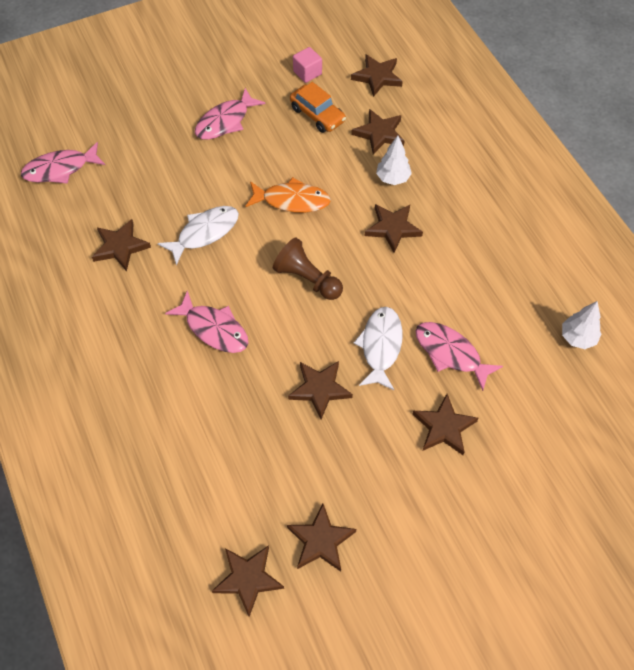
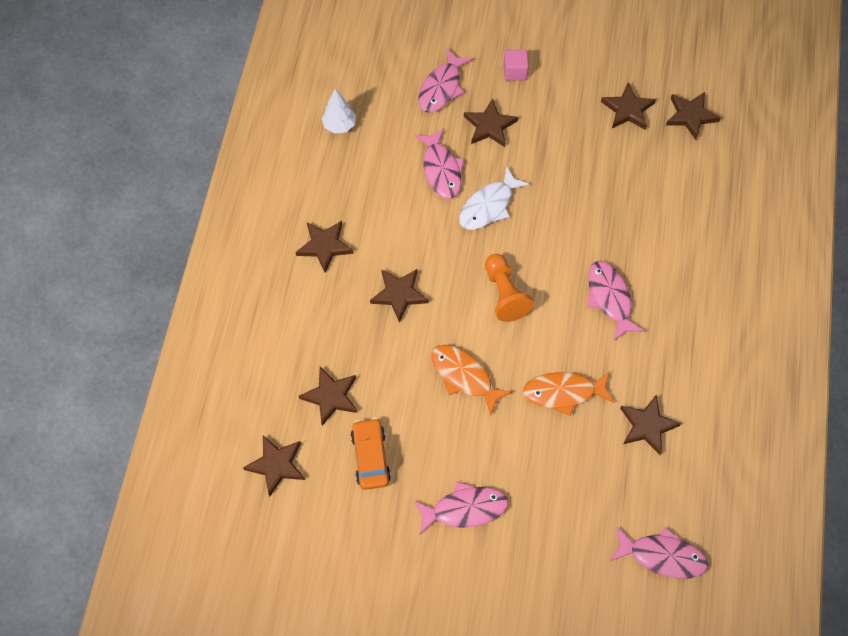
camera: 145 degrees left, 5 degrees up
(204, 233) = (563, 392): white fish -> orange fish
(307, 73) = (340, 518): pink cube -> pink cube (515, 71)
(307, 279) = (504, 294): brown pawn -> orange pawn
(320, 389) = (558, 203): brown star -> brown star (324, 246)
(393, 178) = (359, 342): white tree -> none
(524, 438) = (441, 88): none -> pink fish

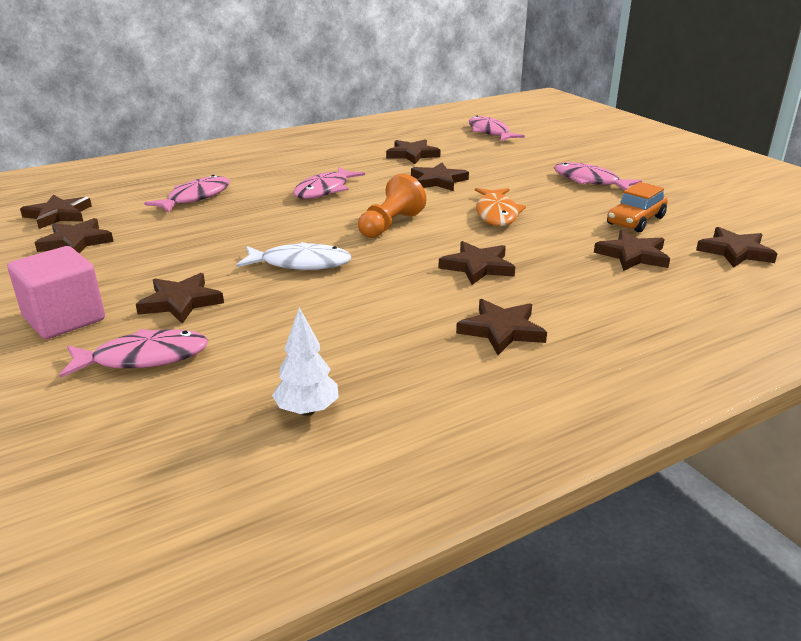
camera: 130 degrees left, 35 degrees down
(441, 170) = (287, 305): pink fish -> pink fish (196, 197)
(515, 71) = (64, 319): pink cube -> pink cube, size x1.73
(563, 392) = (438, 181): orange fish -> brown star

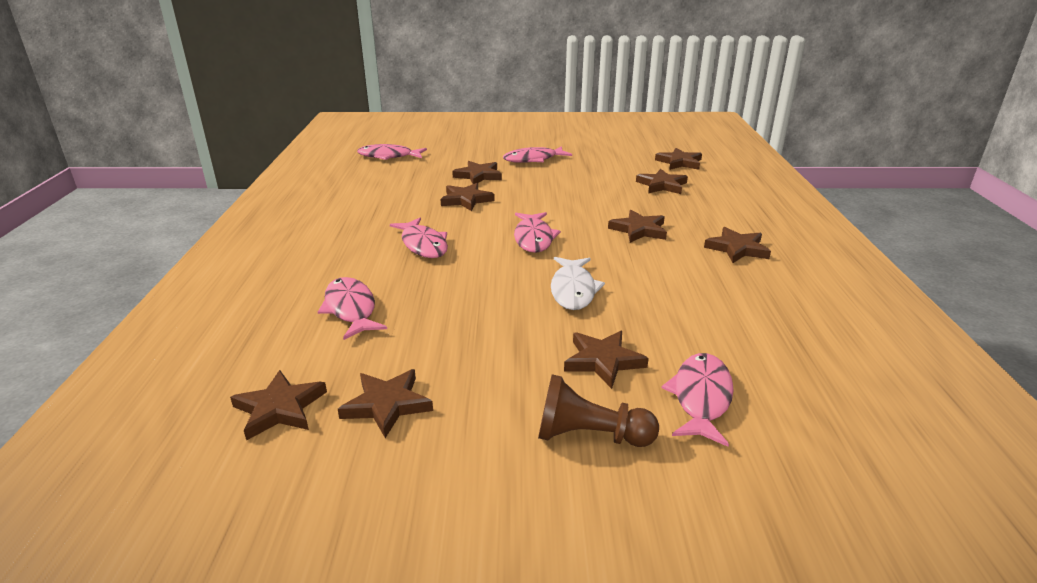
camera: 60 degrees left, 0 degrees up
(64, 319) = (589, 436): pink cube -> brown pawn
(300, 264) = (573, 290): white fish -> white fish turned 150 degrees clockwise
(307, 410) = (814, 339): white tree -> none
(390, 225) = (533, 238): orange pawn -> pink fish
(412, 155) = (393, 193): brown star -> brown star (478, 176)
(496, 214) = (556, 200): orange fish -> none
(635, 221) = (613, 169): orange car -> none

